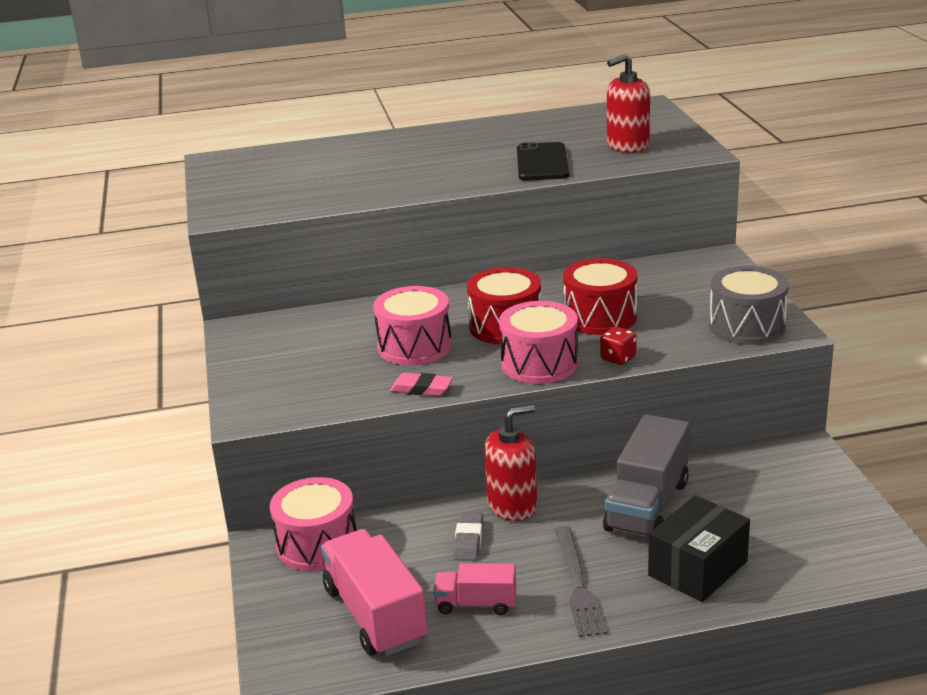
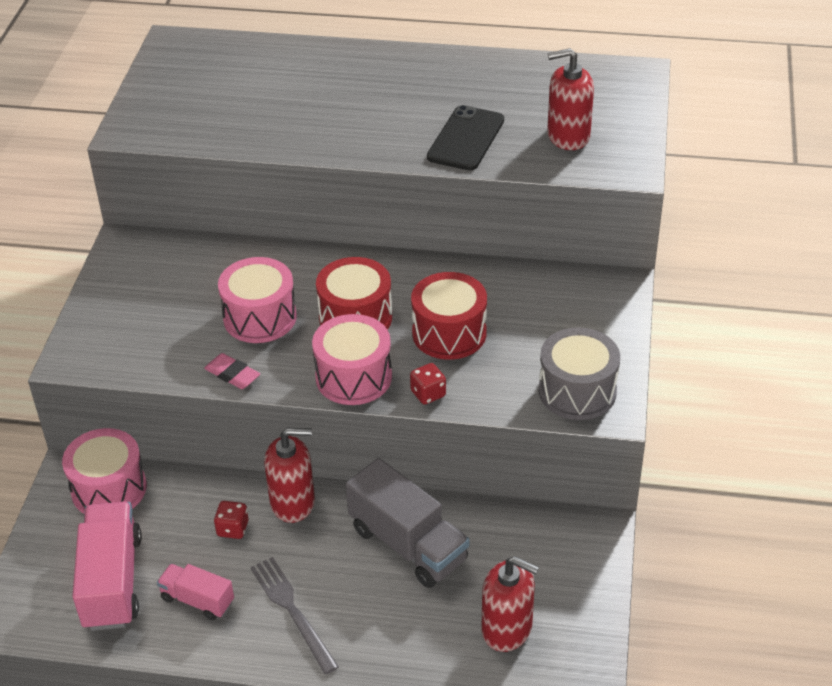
camera: 20 degrees right, 15 degrees up
(468, 540) = (233, 529): grey eraser -> red dice
(578, 585) = (292, 611): grey fork -> grey fork turned 135 degrees clockwise
(647, 506) = (408, 544): grey truck -> grey truck turned 90 degrees counterclockwise
(698, 568) = (404, 631): black box -> none
(790, 539) = (507, 629): none -> red soap dispenser

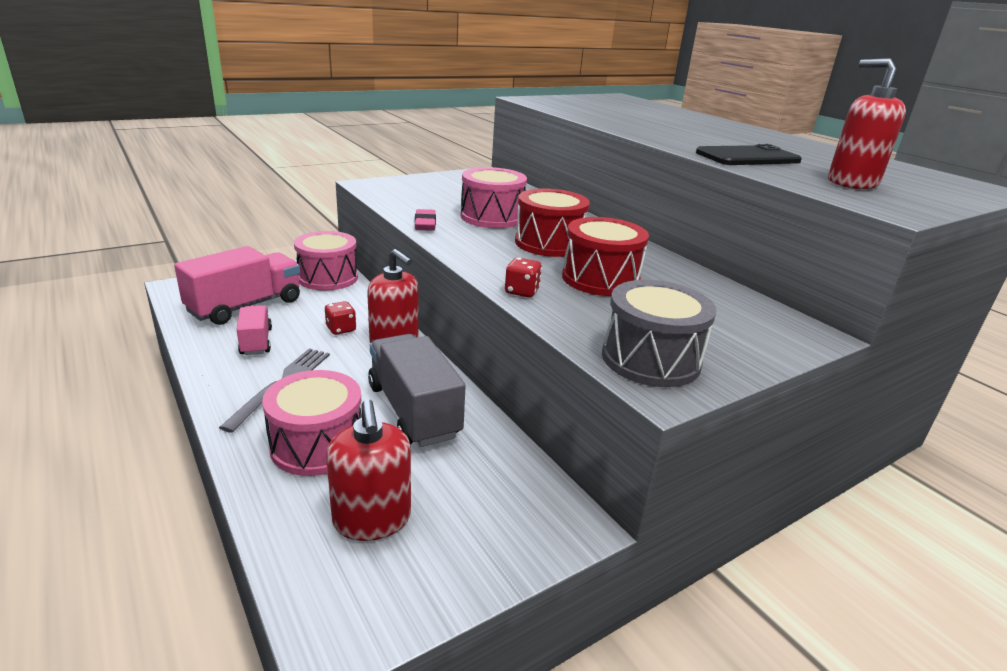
camera: 45 degrees right, 15 degrees down
(353, 377) = (490, 260): pink drum -> pink drum (317, 445)
(408, 544) = (413, 411): grey truck -> grey truck turned 150 degrees clockwise

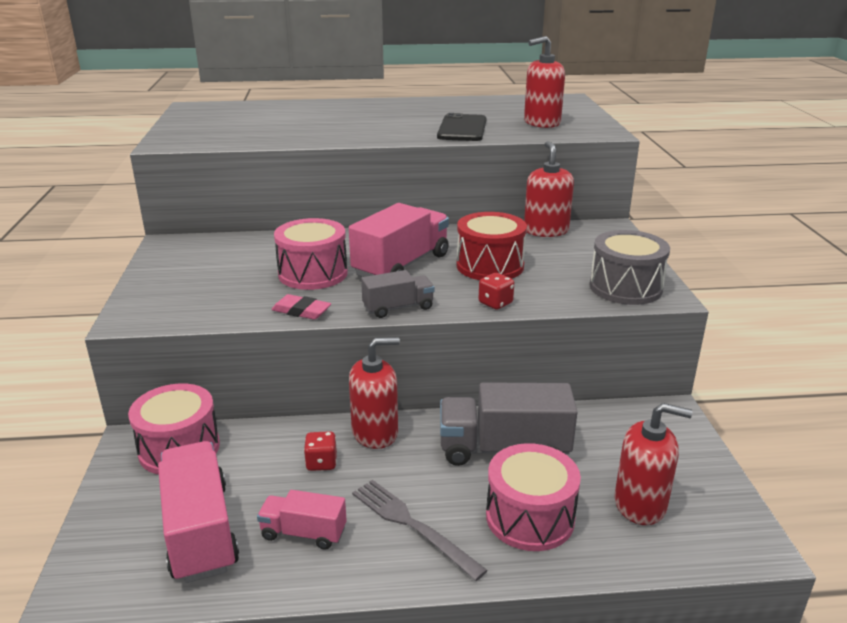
camera: 60 degrees left, 0 degrees up
(466, 254) = (398, 308): none -> grey truck
(549, 243) = (401, 265): red drum -> pink truck
(733, 296) = (546, 231): none -> red soap dispenser

